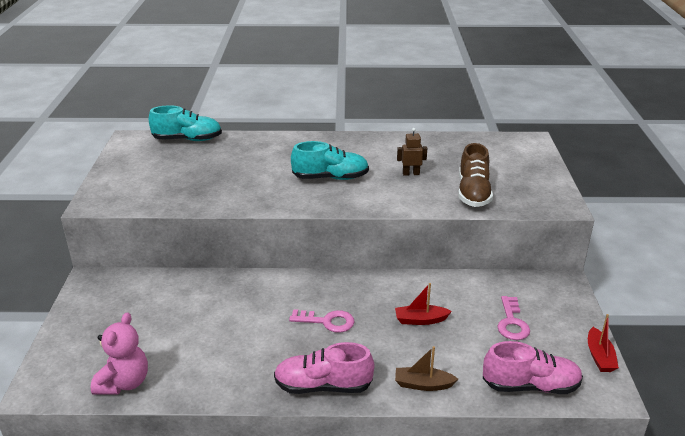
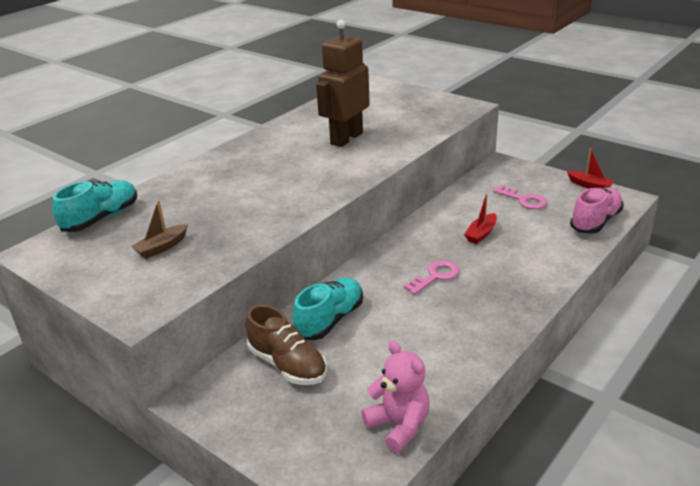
camera: 50 degrees left, 0 degrees up
(323, 386) = (514, 309): pink shoe -> none
(330, 178) = (299, 172): turquoise shoe -> turquoise shoe (330, 320)
(411, 173) = (346, 138): brown robot -> brown robot, size x2.33
(423, 384) = (555, 262): brown boat -> brown boat (162, 247)
(473, 193) = (410, 127): brown shoe -> brown shoe (287, 365)

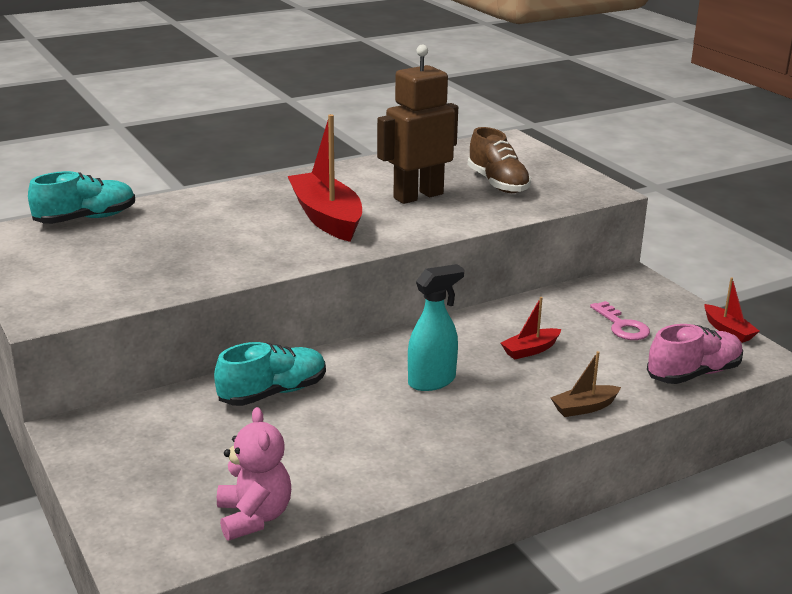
camera: 20 degrees right, 5 degrees down
(162, 247) = (119, 260): brown boat -> brown boat (584, 408)
(287, 365) = (190, 423): brown shoe -> brown shoe (498, 183)
(296, 171) = (327, 218): none -> red boat
(436, 276) = (432, 381): pink key -> turquoise spray bottle

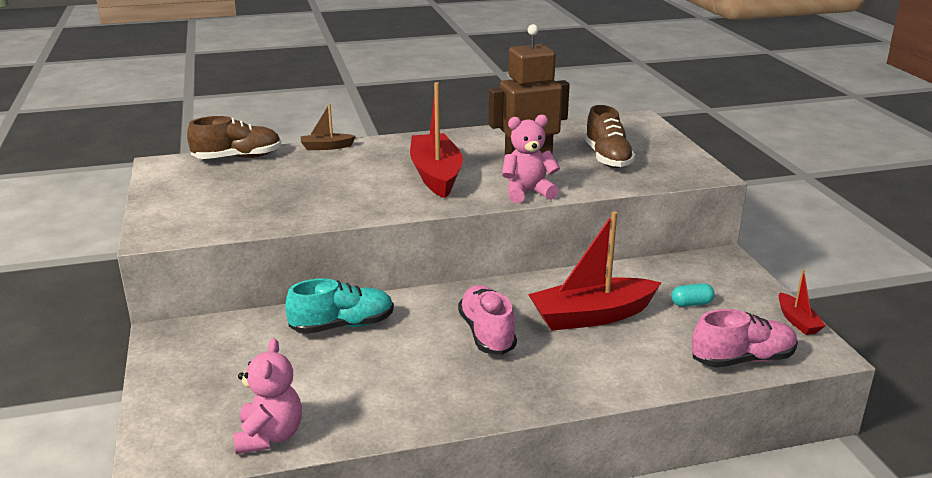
camera: 15 degrees right, 0 degrees up
(86, 219) = (237, 158): turquoise shoe -> brown shoe
(432, 381) = (487, 333): turquoise spray bottle -> pink shoe
(435, 227) = (527, 193): none -> pink teddy bear
(530, 350) = (592, 316): red boat -> red boat, size x2.07
(584, 408) = (618, 378): brown boat -> brown boat (326, 147)
(622, 326) = (691, 304): pink key -> turquoise capsule

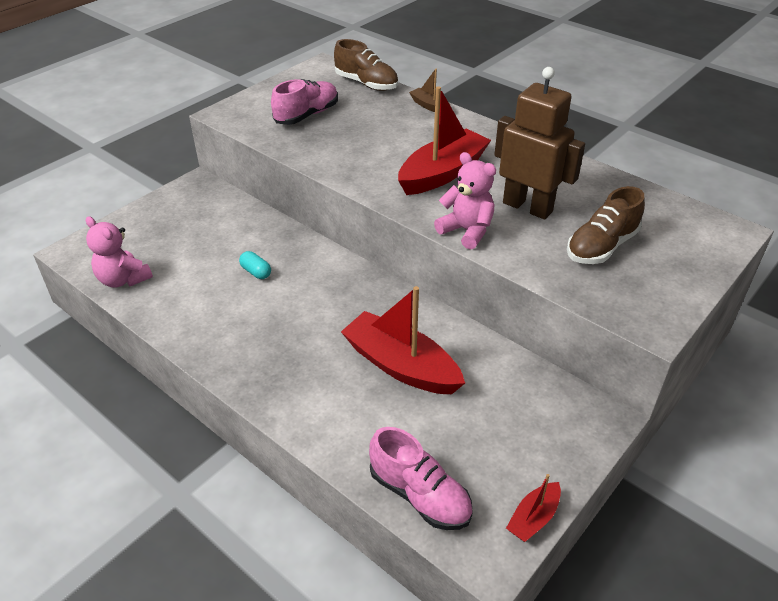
camera: 55 degrees right, 15 degrees up
(269, 436) = (123, 279): pink teddy bear -> pink teddy bear turned 75 degrees clockwise
(342, 326) = (268, 245): turquoise shoe -> none
(487, 333) = (320, 318): pink shoe -> pink shoe (307, 115)
(691, 304) = (486, 423): turquoise capsule -> turquoise capsule (256, 272)

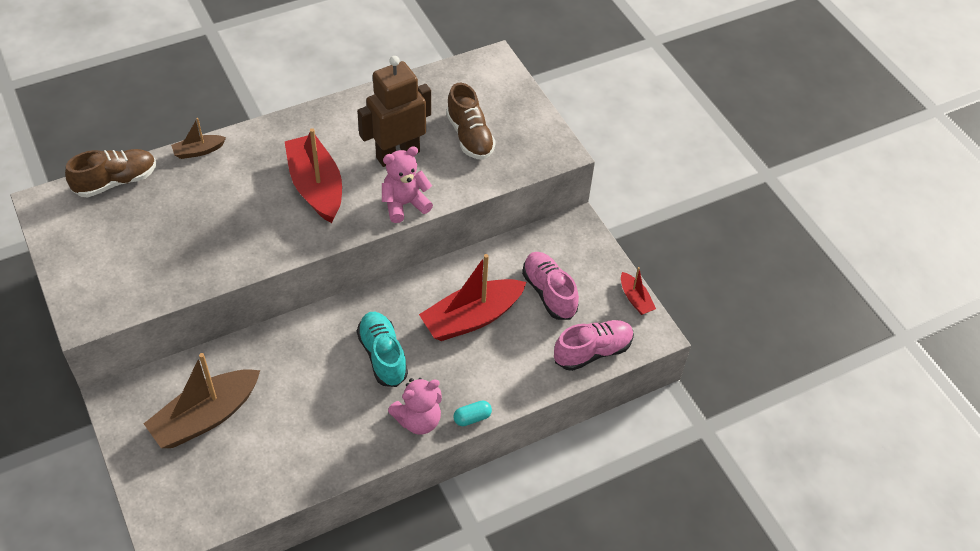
camera: 70 degrees left, 10 degrees up
(123, 279) = (243, 495): pink teddy bear -> pink teddy bear (418, 420)
(196, 232) = (206, 417): none -> brown boat
(256, 272) = (299, 383): turquoise capsule -> turquoise capsule (472, 418)
(307, 115) = (143, 249): pink shoe -> pink shoe (549, 293)
(314, 315) = (383, 356): none -> turquoise shoe

